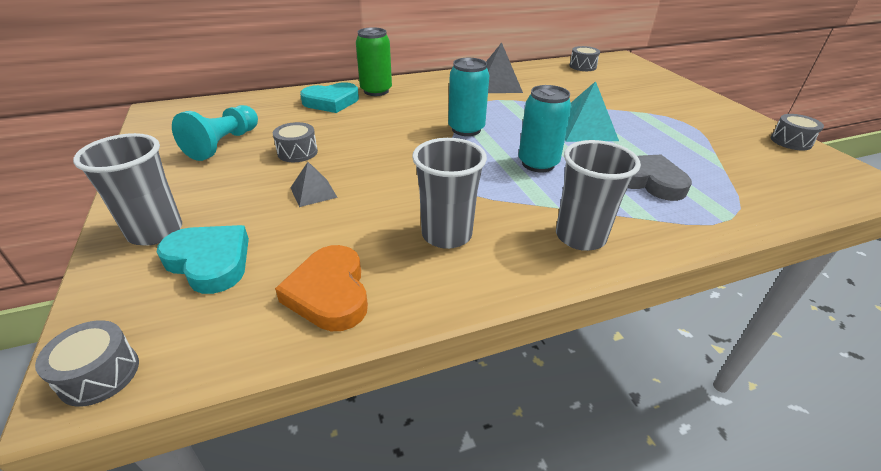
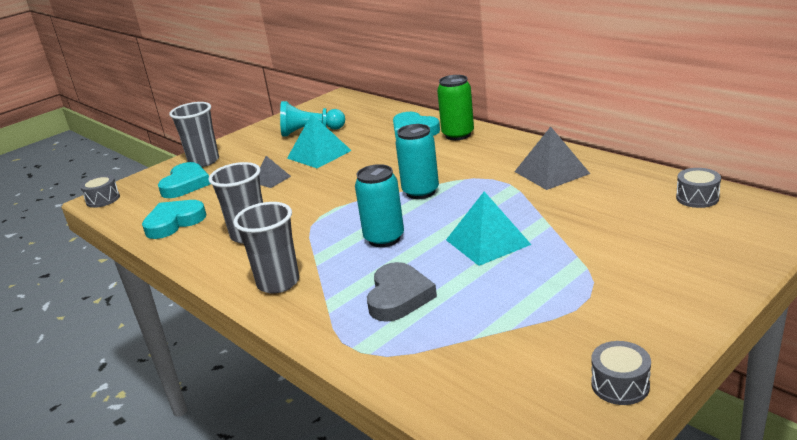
camera: 70 degrees right, 10 degrees down
(297, 152) = (319, 154): grey drum -> turquoise pyramid
(329, 293) = (174, 222): orange heart -> turquoise heart

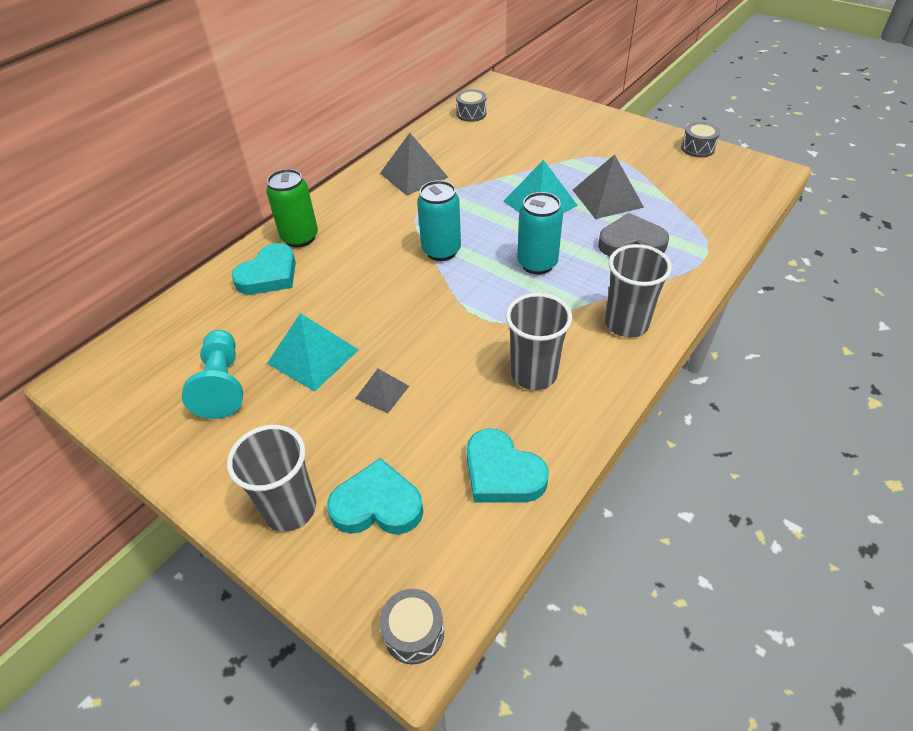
camera: 100 degrees left, 20 degrees up
(490, 287) = (607, 198): none -> grey pyramid

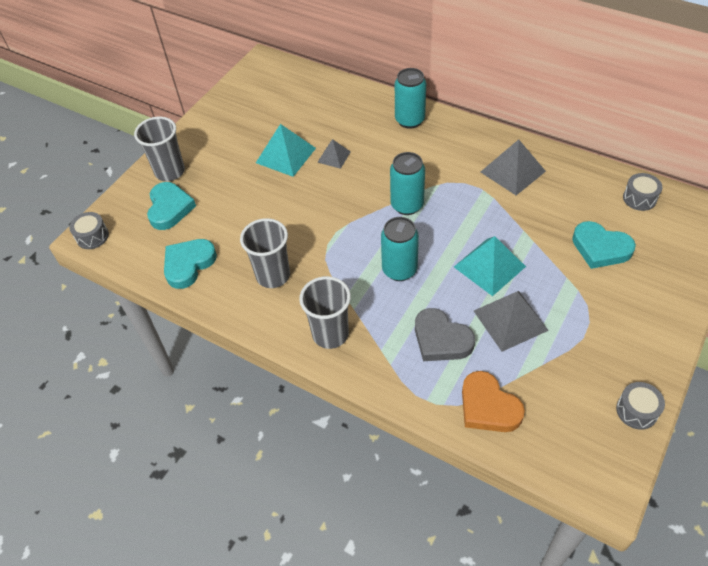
camera: 85 degrees right, 5 degrees up
(222, 384) = (260, 120): turquoise pawn -> none
(269, 275) = (364, 114): turquoise heart -> turquoise heart (600, 248)
(300, 238) = (409, 120): green can -> turquoise can
(382, 392) = (255, 195): grey pyramid -> grey pyramid (334, 156)
(631, 242) = (441, 339): grey heart -> grey heart turned 135 degrees clockwise
(706, 221) = (488, 406): none -> orange heart

